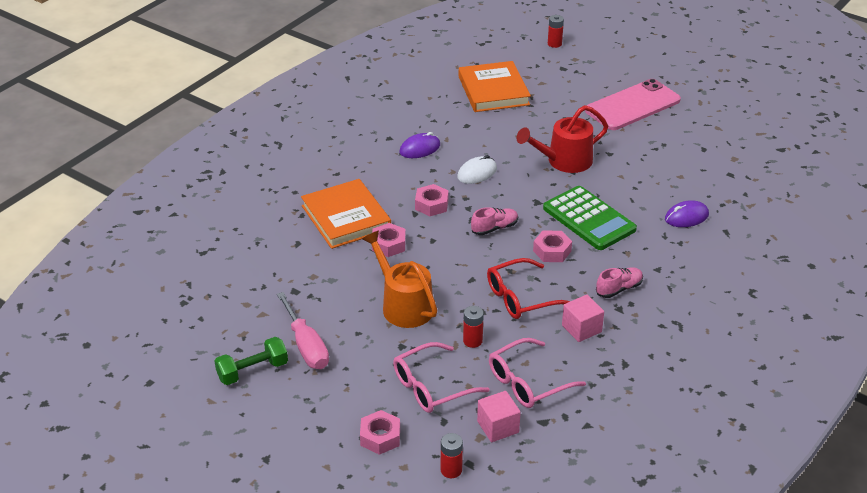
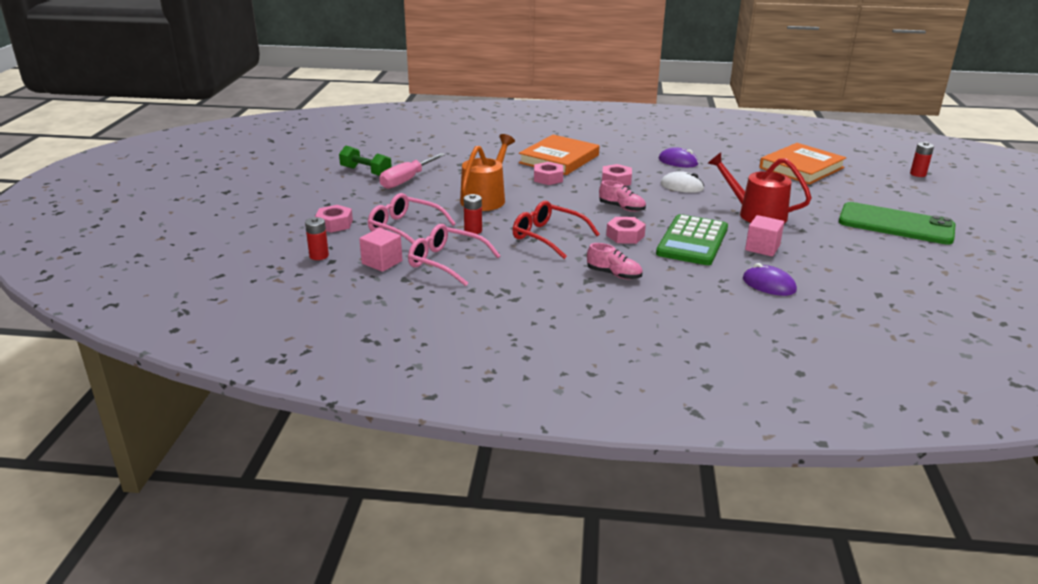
camera: 60 degrees right, 10 degrees down
(581, 328) = (539, 269): pink cube -> pink cube (762, 248)
(632, 105) = (896, 224): pink phone -> green phone

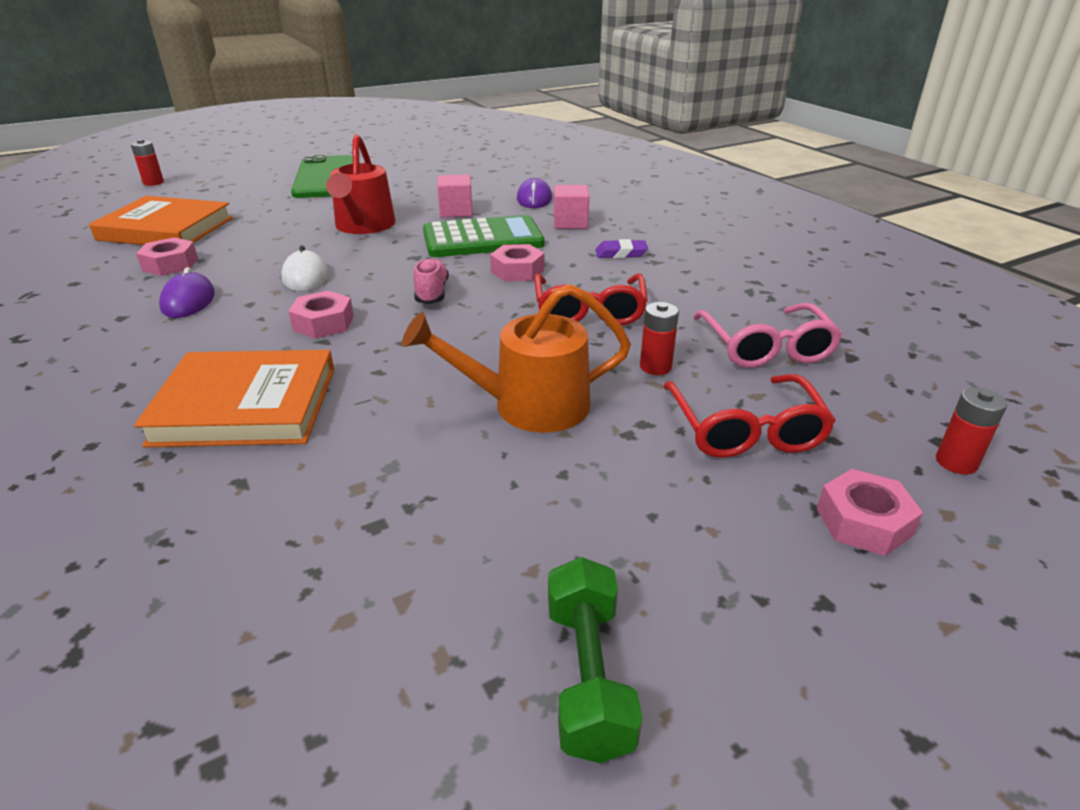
camera: 125 degrees left, 5 degrees up
(382, 262) = (856, 394): pink cube -> pink cube (570, 223)
(405, 228) = (744, 429): pink glasses -> red glasses
(407, 180) = (555, 554): pink screwdriver -> none
(548, 178) = (367, 381): pink nut -> pink nut (170, 264)
(614, 274) = (621, 253): pink shoe -> purple eraser

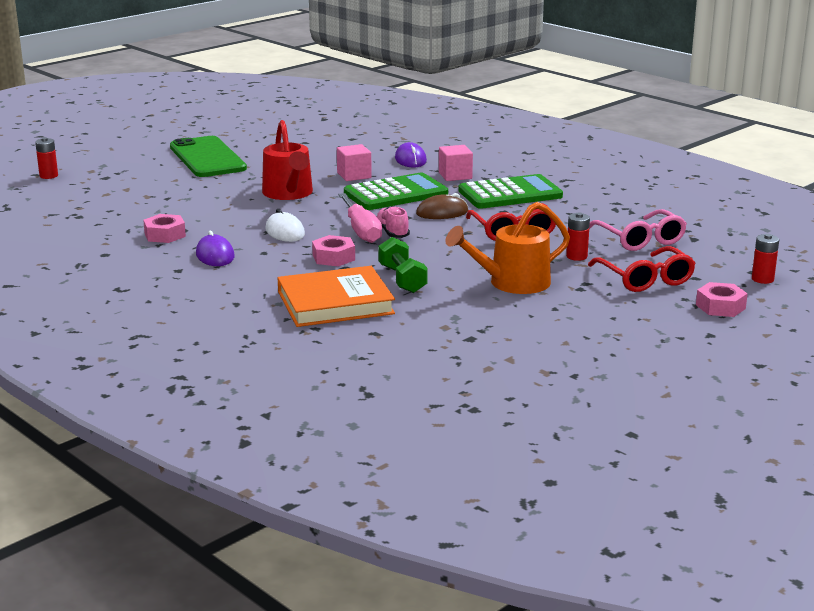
camera: 15 degrees left, 10 degrees down
(166, 229) = (121, 211): orange book -> none
(396, 285) = (361, 230): none -> pink screwdriver
(517, 271) = (442, 213): pink nut -> brown mouse
(588, 676) = (615, 367): green dumbbell -> green dumbbell (402, 279)
(621, 253) = (510, 194): purple eraser -> green calculator

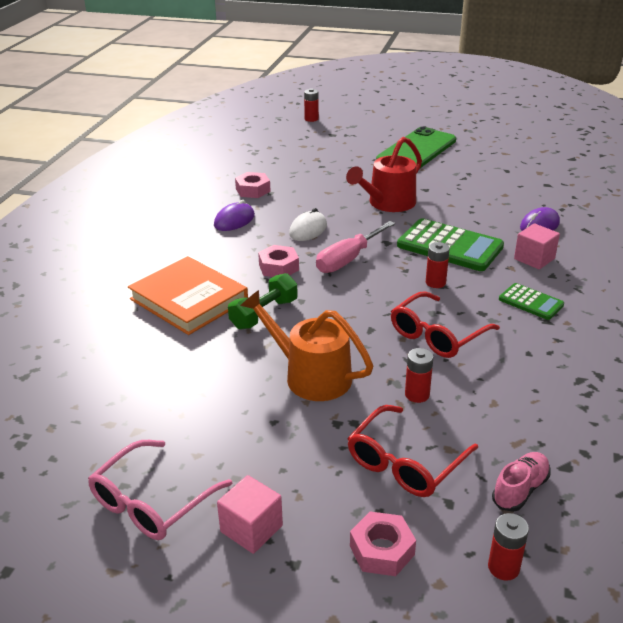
camera: 60 degrees right, 10 degrees up
(354, 175) = (464, 214): pink cube -> pink cube (251, 529)
(392, 232) = (360, 274): pink shoe -> pink shoe (520, 489)
(442, 213) = (435, 282): brown mouse -> red battery
(510, 194) = (530, 302): green calculator -> green calculator, size x0.54
(639, 239) = (513, 424): pink glasses -> pink glasses (153, 501)

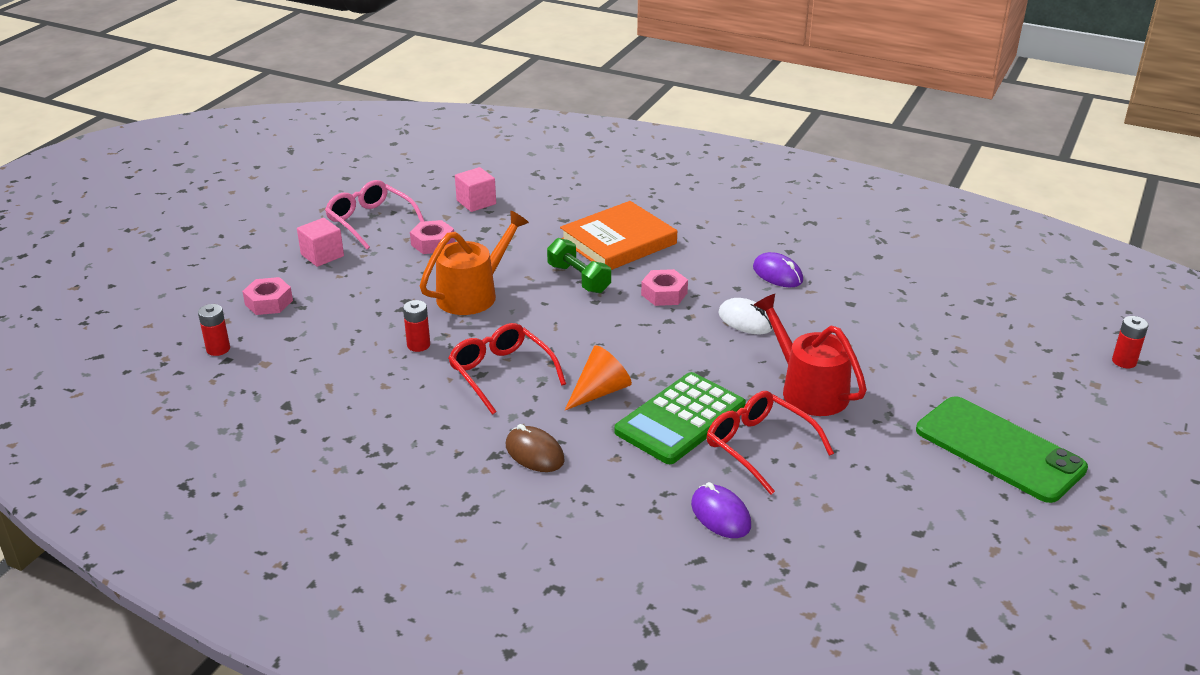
camera: 100 degrees right, 0 degrees up
(253, 190) = (858, 291): pink nut -> pink nut (433, 243)
(348, 259) = (669, 340): pink screwdriver -> none
(406, 462) = (342, 326): red glasses -> red glasses (760, 447)
(435, 282) = (600, 391): red battery -> orange cone
(520, 489) = (279, 374): pink shoe -> none
(530, 302) = (534, 453): green calculator -> brown mouse
(534, 259) = (630, 483): pink cube -> pink cube (476, 202)

